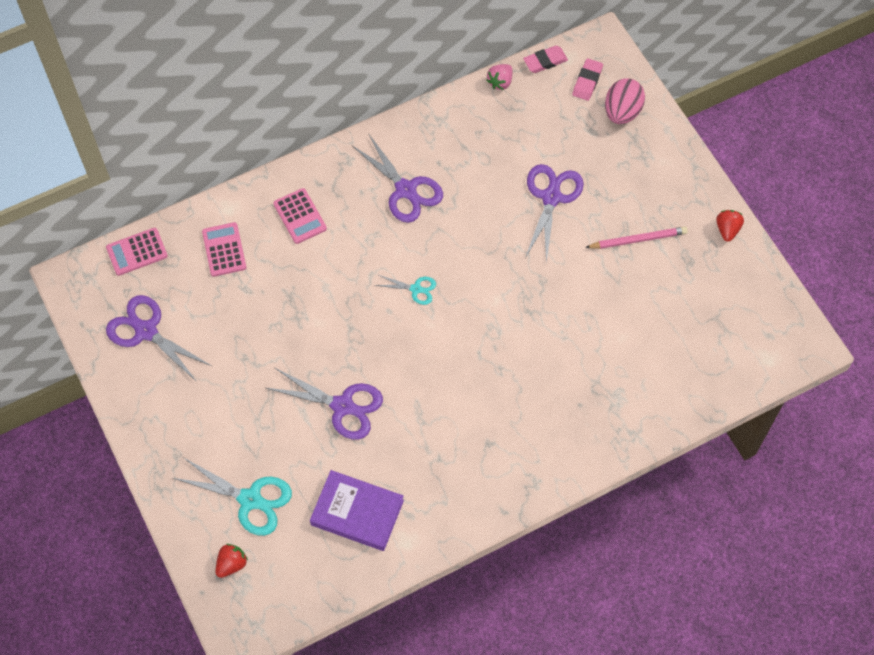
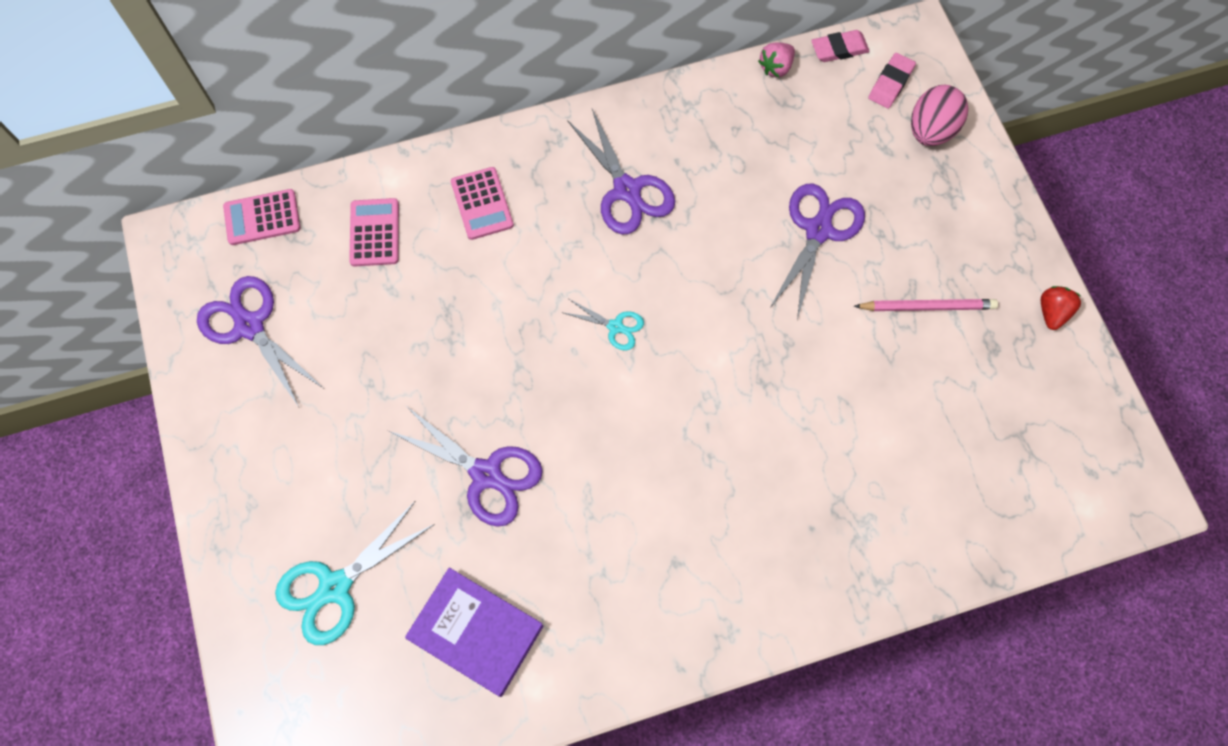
camera: 10 degrees right, 5 degrees up
(231, 564) = (289, 677): red strawberry -> none
(250, 499) = (335, 587): turquoise scissors -> turquoise scissors turned 105 degrees clockwise

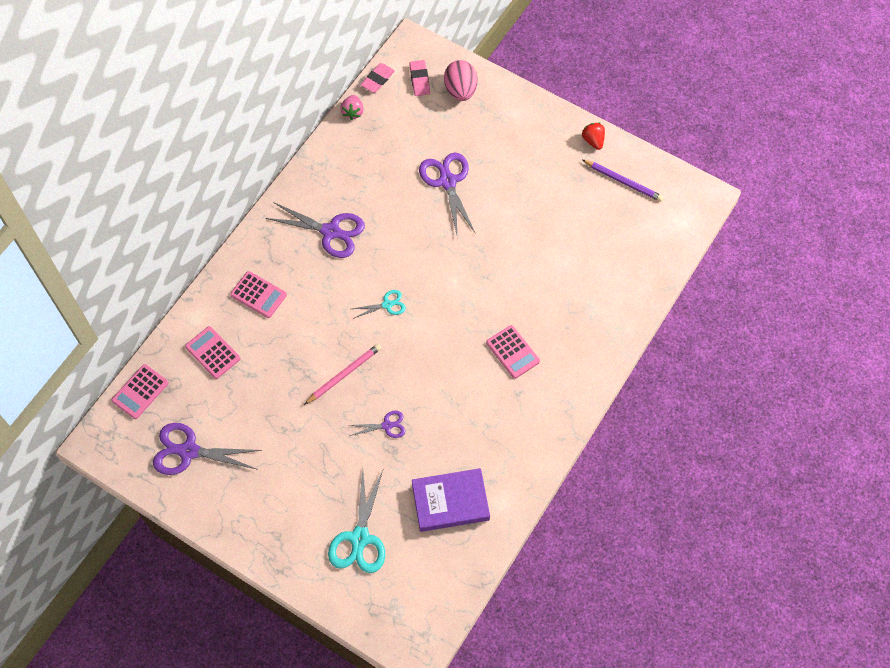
camera: 40 degrees left, 5 degrees down
(486, 474) = (387, 425): purple scissors -> purple scissors, size x0.53
(715, 505) = (513, 352): none -> pink calculator
(927, 307) = (532, 181): pink pencil -> pink pencil (344, 374)
(1048, 394) = (623, 182): none -> purple pencil

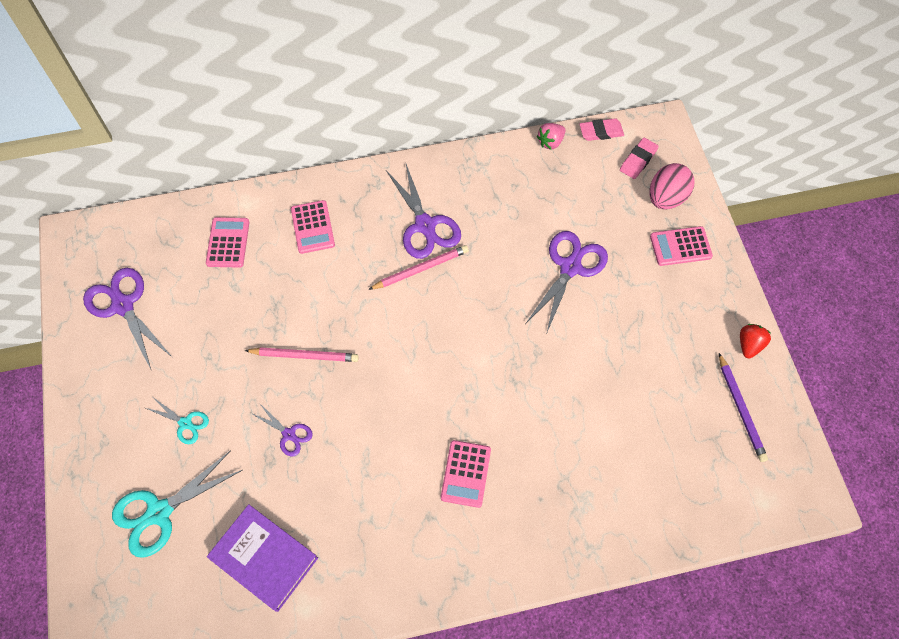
camera: 45 degrees right, 0 degrees up
(140, 392) = (144, 225): pink calculator -> pink calculator (680, 246)
(358, 261) = (420, 269): none -> pink pencil
(387, 304) = (404, 328): turquoise scissors -> turquoise scissors (185, 423)

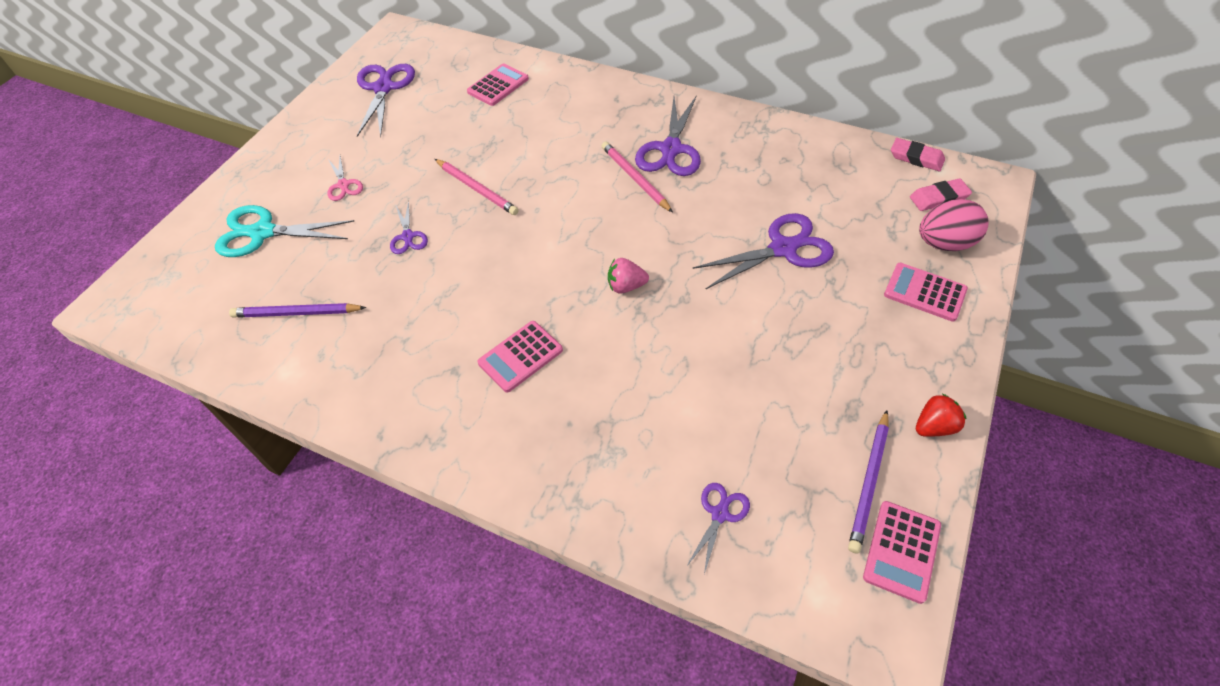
camera: 40 degrees right, 10 degrees down
(185, 423) = (343, 185): turquoise scissors -> pink scissors
(264, 558) = (297, 313): purple book -> purple pencil
(313, 227) = (573, 106): pink calculator -> pink calculator (902, 551)
(420, 269) = (635, 178): pink pencil -> pink pencil turned 135 degrees counterclockwise
(550, 142) = (853, 143): pink strawberry -> pink strawberry (626, 286)
(677, 492) = (720, 514): none -> purple scissors

